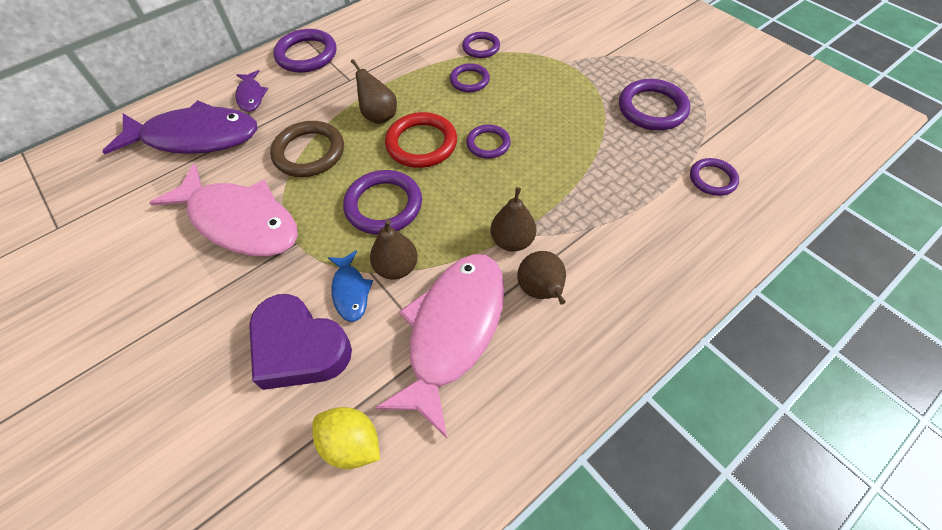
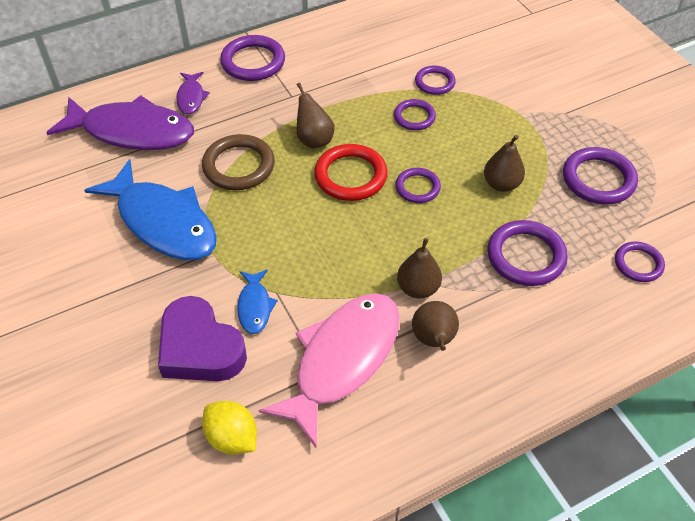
camera: 10 degrees right, 5 degrees down
(240, 221) = (163, 222): pink fish -> blue fish
(383, 205) = (301, 231): purple ring -> purple ring (526, 256)
(396, 267) = (302, 293): brown pear -> brown pear (501, 184)

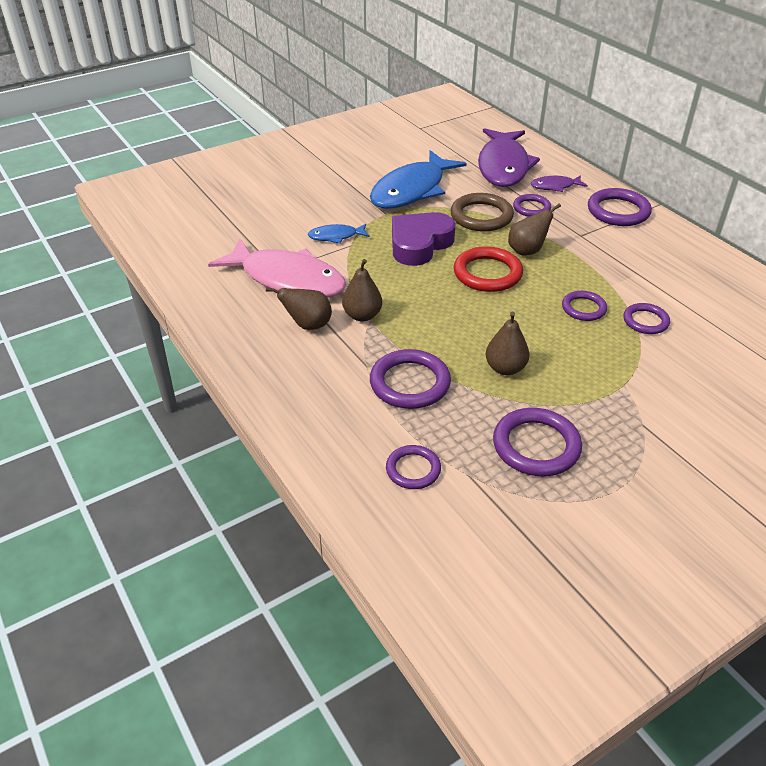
camera: 85 degrees right, 10 degrees down
(200, 348) = (298, 217): purple heart -> purple heart (419, 244)
(232, 438) = (225, 237): yellow lemon -> none
(417, 187) = (484, 313): purple ring -> purple ring (531, 208)

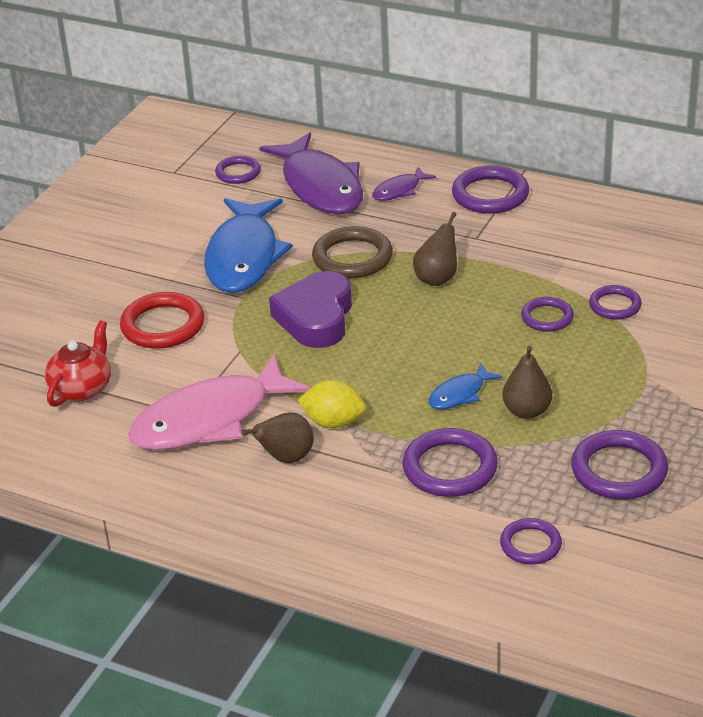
camera: 30 degrees left, 5 degrees down
(235, 229) = (82, 388): none -> red teapot
(287, 279) = (209, 419): pink fish -> pink fish turned 150 degrees clockwise
(336, 236) = (212, 347): blue fish -> blue fish (460, 394)
(362, 315) = (333, 422): brown pear -> yellow lemon
(487, 273) = (419, 320): red ring -> red ring (163, 325)
(531, 208) = (397, 226): purple ring -> purple ring (238, 173)

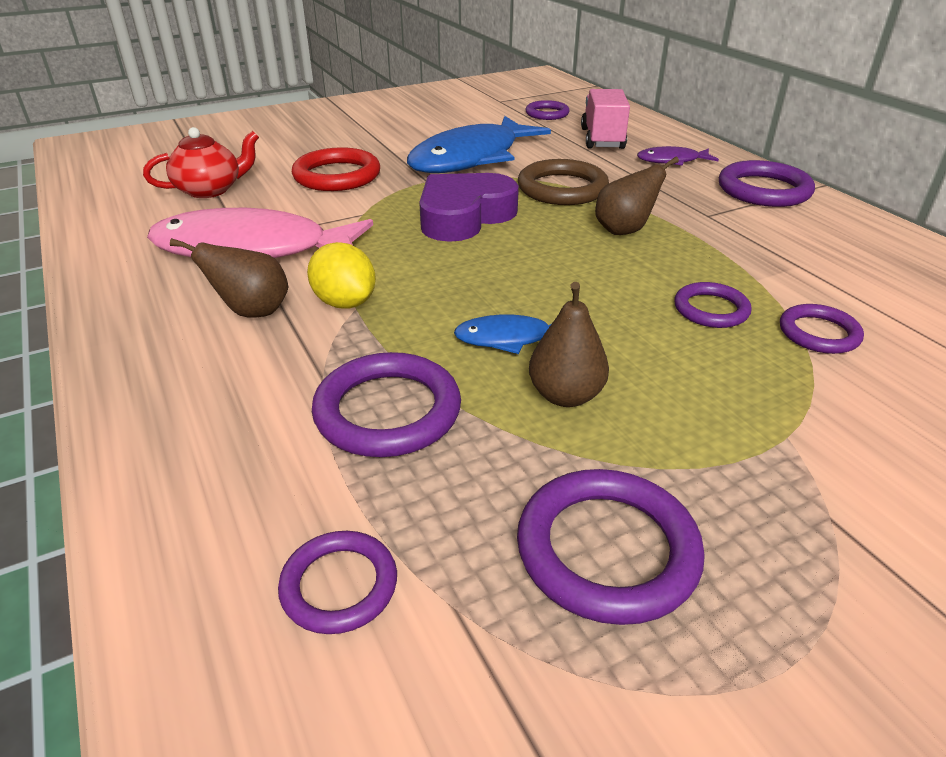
camera: 35 degrees right, 0 degrees up
(320, 187) = (602, 139): purple fish -> pink truck

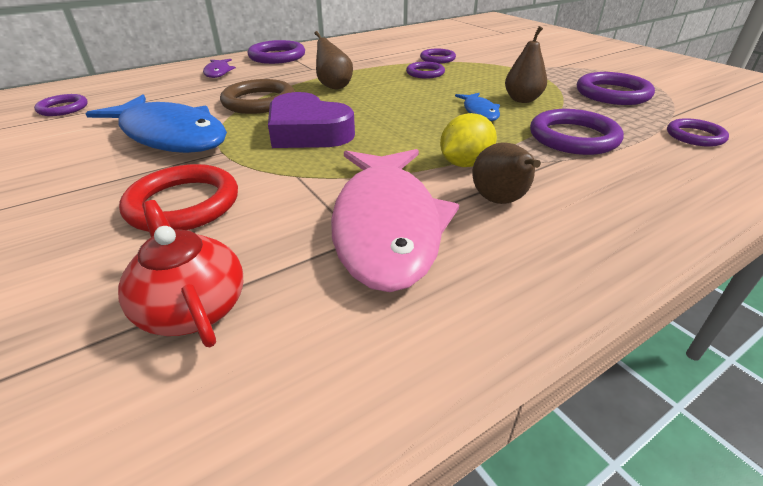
camera: 95 degrees left, 0 degrees up
(602, 139) = (155, 89): pink truck -> none

